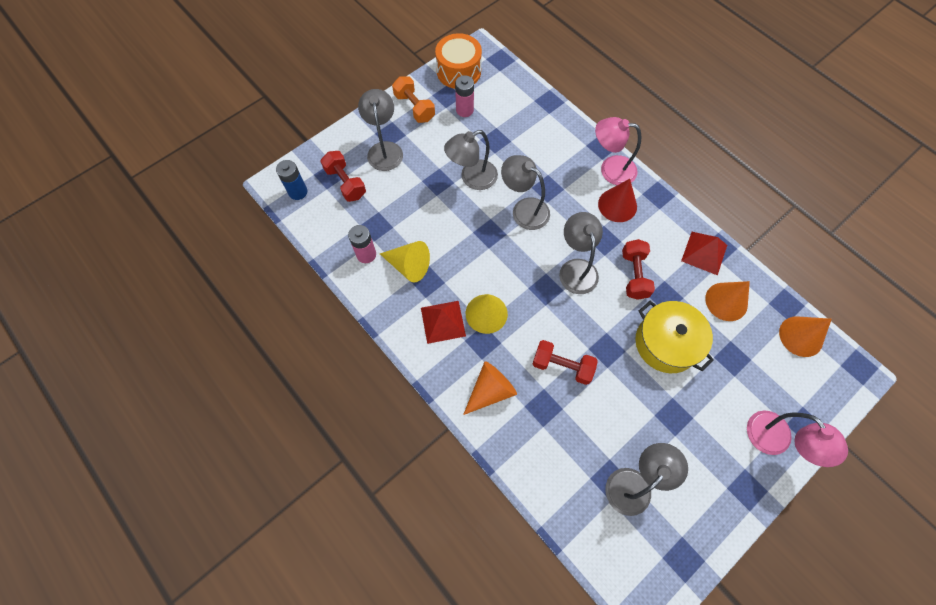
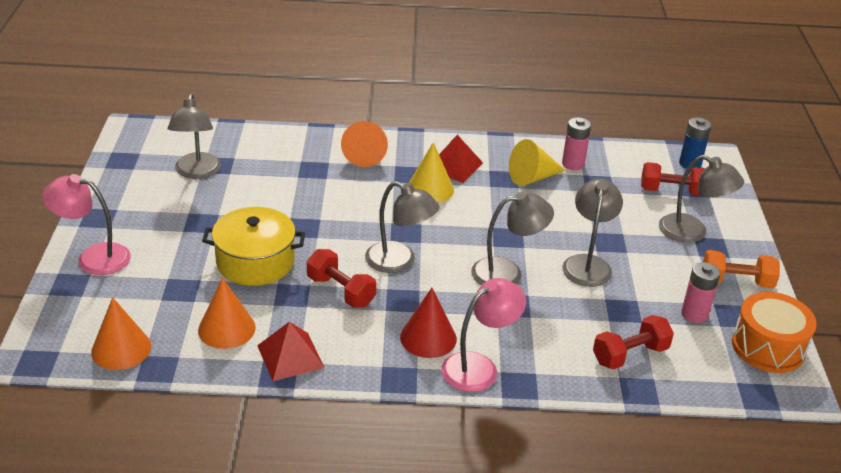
camera: 130 degrees right, 30 degrees down
(562, 366) = (328, 197): red dumbbell -> red dumbbell (630, 355)

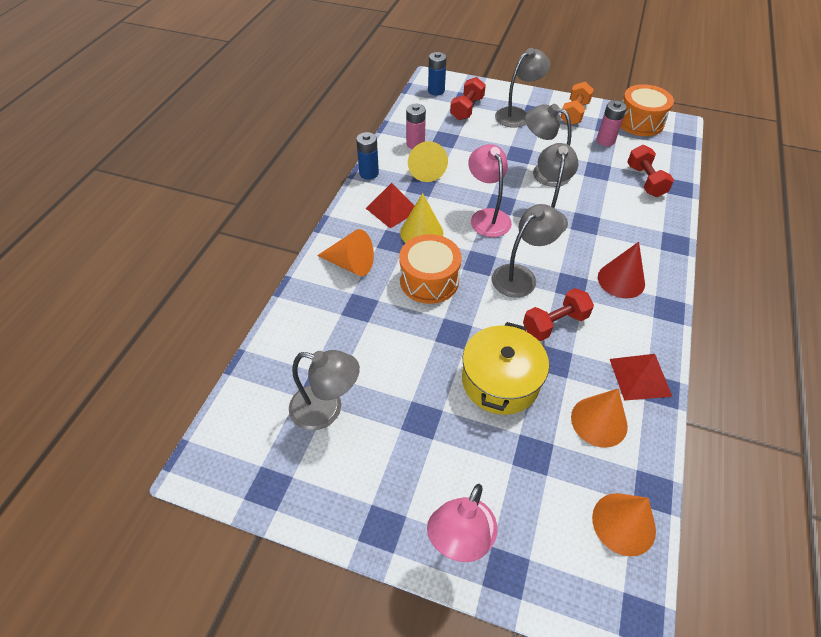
camera: 70 degrees left, 15 degrees up
(365, 203) = (429, 280): none -> orange drum
(479, 367) = (656, 259): pink lamp -> pink lamp (487, 217)
(501, 142) = (369, 173): none -> blue battery

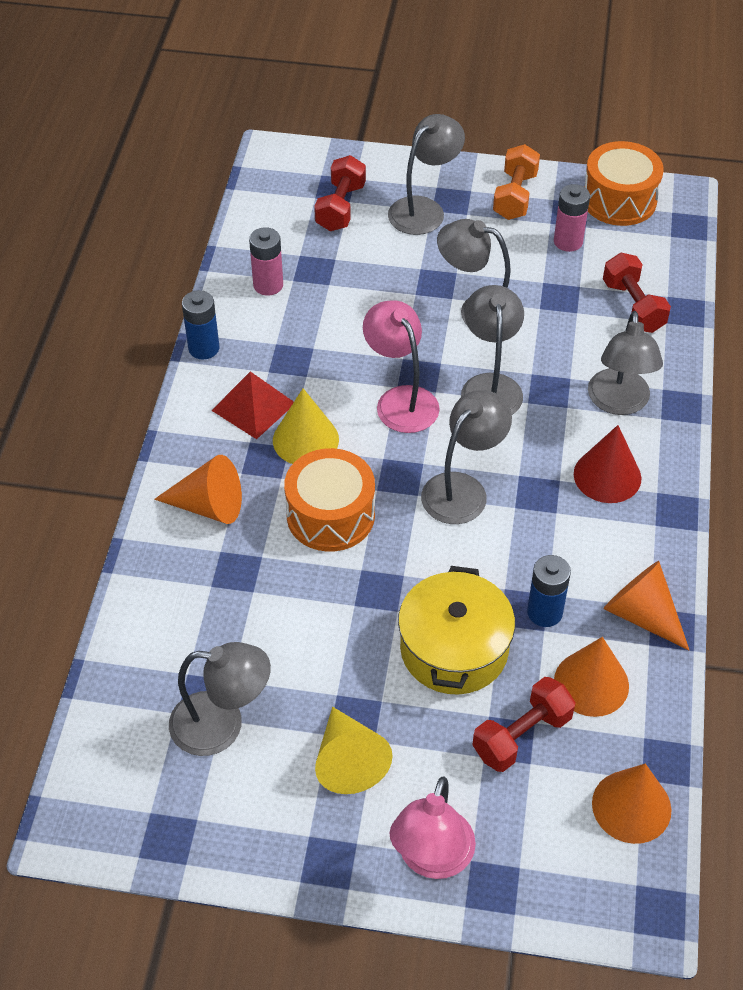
camera: 10 degrees left, 0 degrees up
(426, 170) = (293, 330): yellow cone -> yellow cone (348, 760)
(436, 91) = (284, 178): blue battery -> blue battery (544, 612)
(555, 324) = (519, 555): red dumbbell -> red dumbbell (522, 735)
(632, 236) = (619, 403): none -> grey lamp
(640, 377) = (641, 614): red pyramid -> orange cone

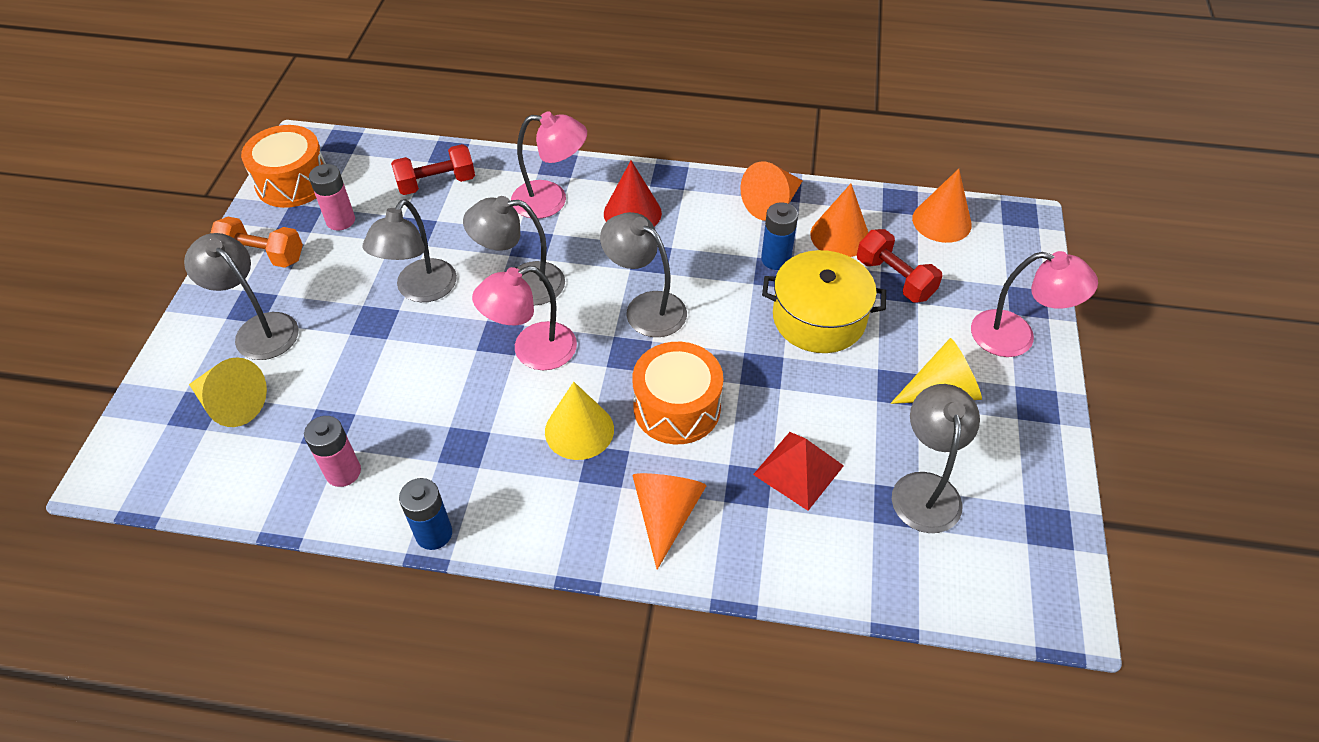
camera: 90 degrees left, 0 degrees up
(253, 406) = (529, 479): red pyramid -> red pyramid (798, 470)
(341, 207) = (231, 404): red dumbbell -> yellow cone
(619, 403) = (551, 200): grey lamp -> pink lamp

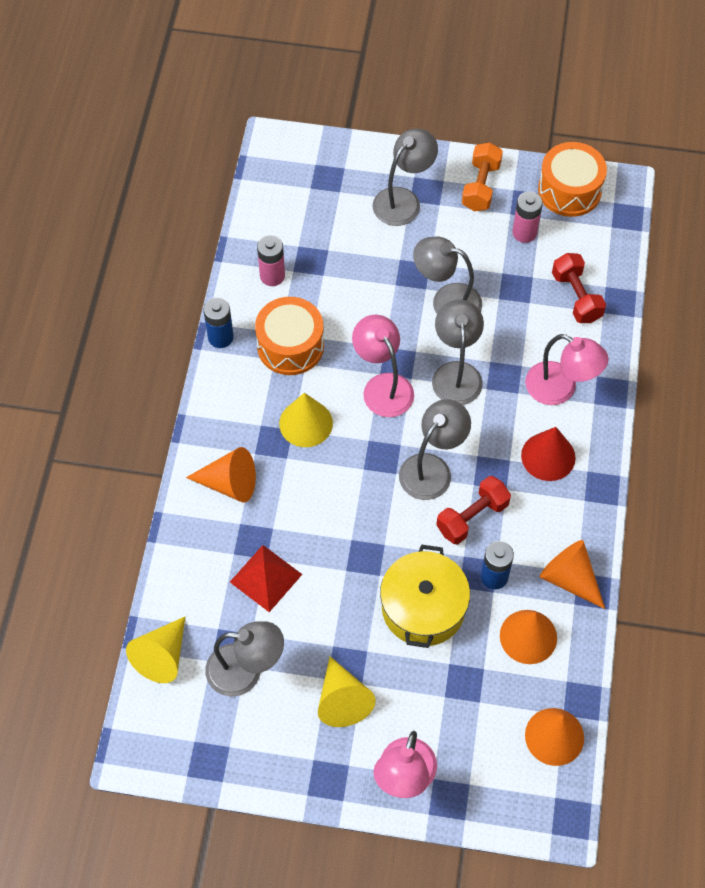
camera: 90 degrees right, 10 degrees up
(231, 404) = (332, 198): yellow cone -> yellow cone (162, 656)
(551, 200) = (560, 389): pink lamp -> pink lamp turned 60 degrees counterclockwise
(677, 407) = (326, 491): orange drum -> orange drum (290, 346)
(894, 278) = (474, 679): red dumbbell -> red dumbbell (472, 517)

